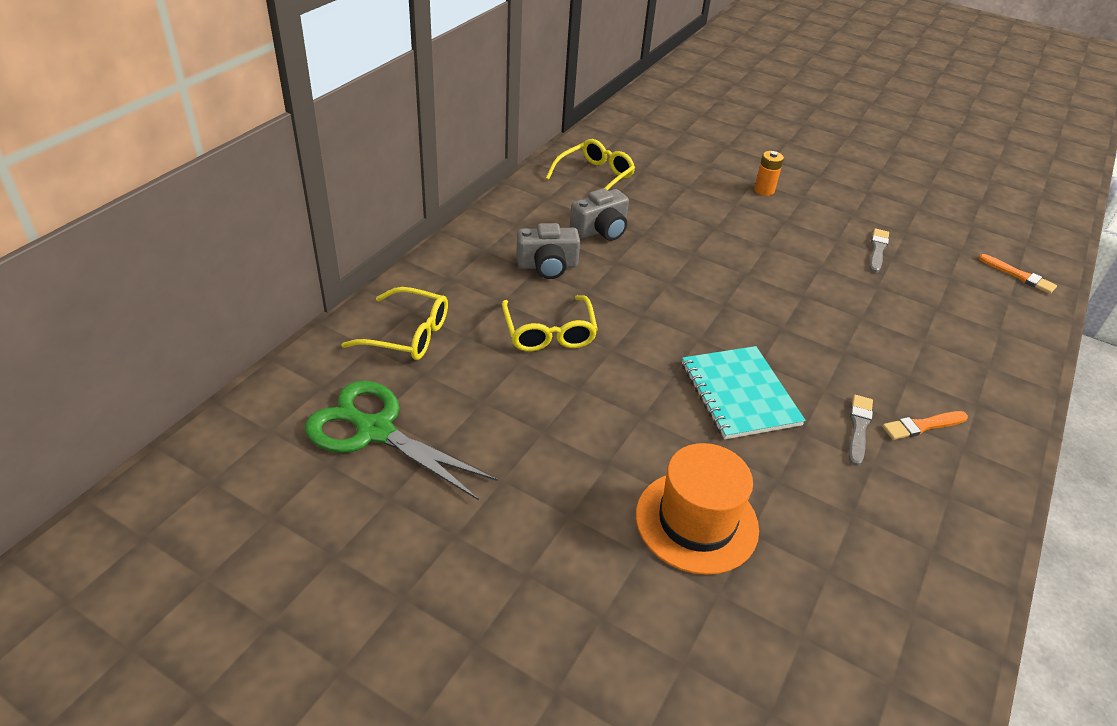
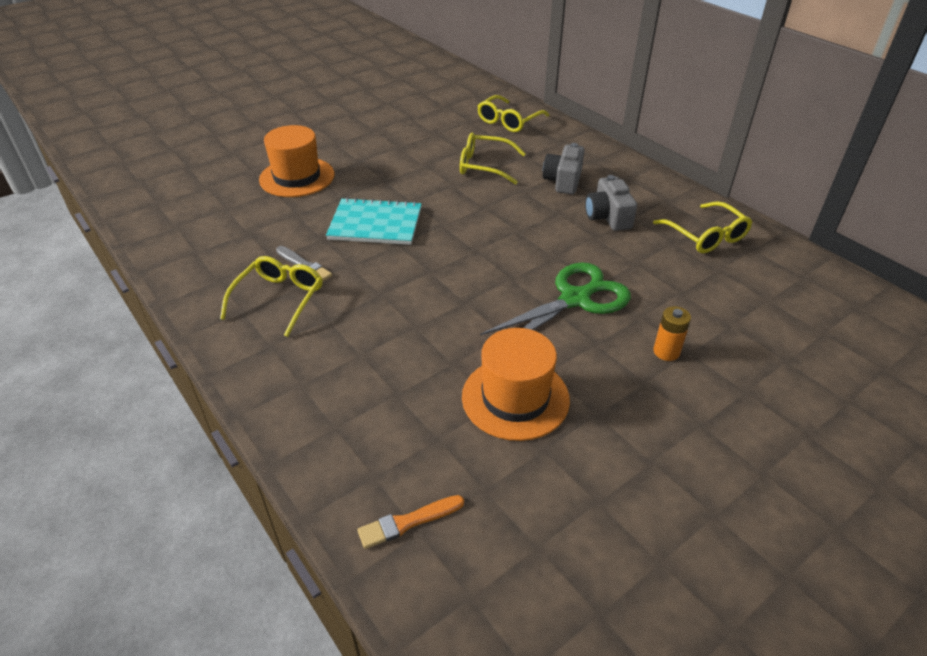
camera: 115 degrees right, 0 degrees up
(375, 431) = (434, 104): green scissors -> green scissors (575, 299)
(877, 250) = (515, 398): grey brush -> orange hat
(922, 426) = (279, 299): orange brush -> yellow glasses

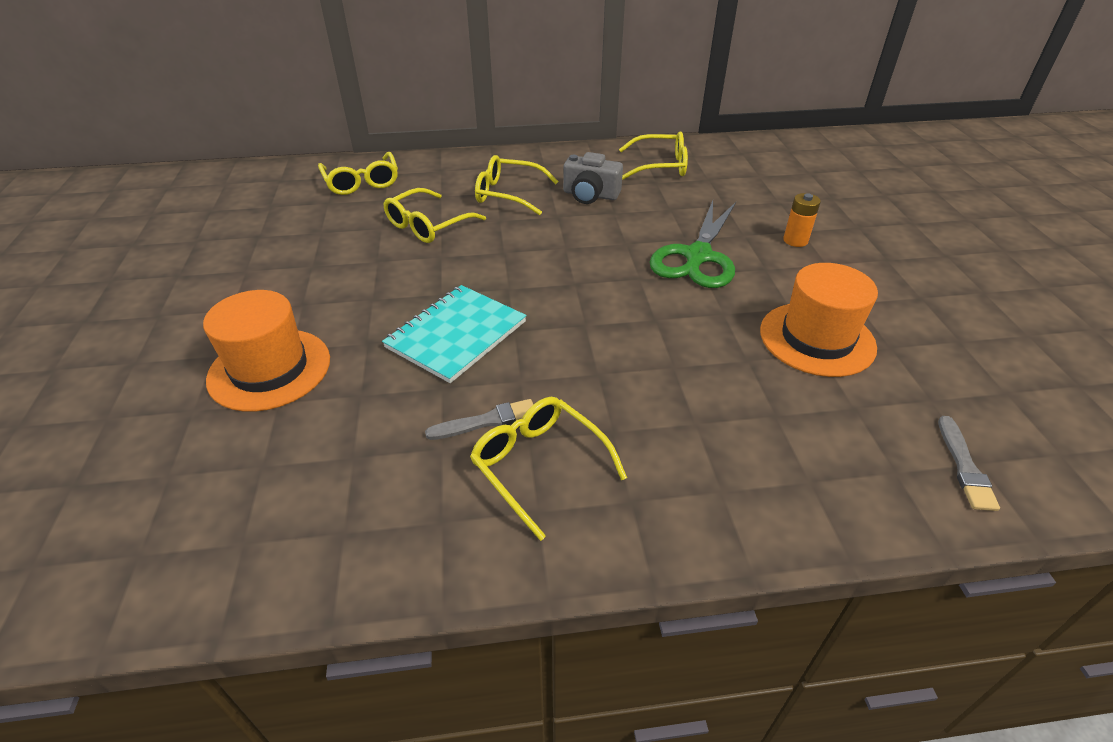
camera: 60 degrees left, 0 degrees up
(408, 522) = (964, 466): orange brush -> grey brush
(563, 181) = (509, 194): grey camera -> yellow glasses
(575, 299) = (697, 256): green scissors -> green scissors turned 150 degrees counterclockwise

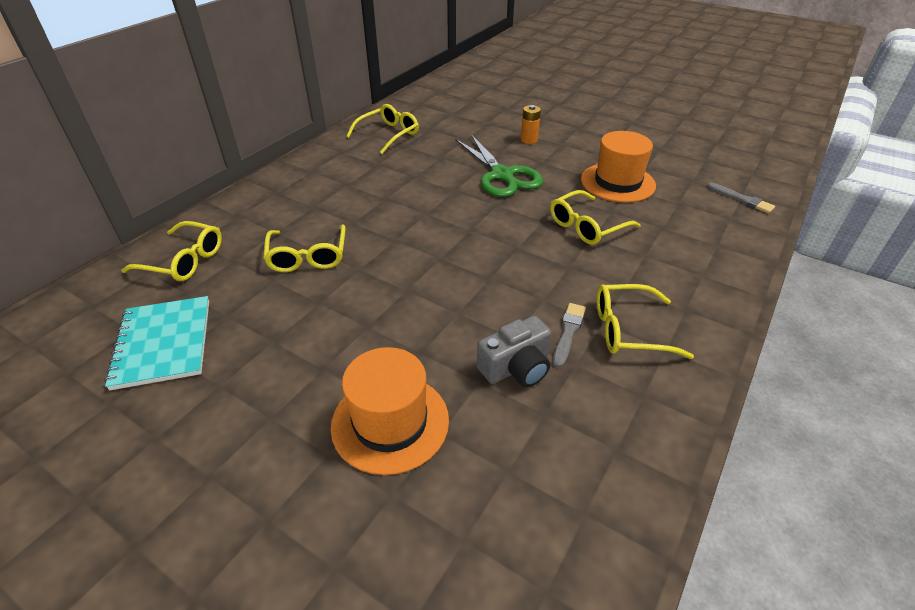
camera: 50 degrees left, 0 degrees up
(456, 334) = (463, 304): turquoise notebook -> turquoise notebook (163, 343)
(509, 194) = (325, 203): yellow glasses -> yellow glasses (587, 226)
(590, 195) = (380, 174): grey camera -> grey camera (516, 367)

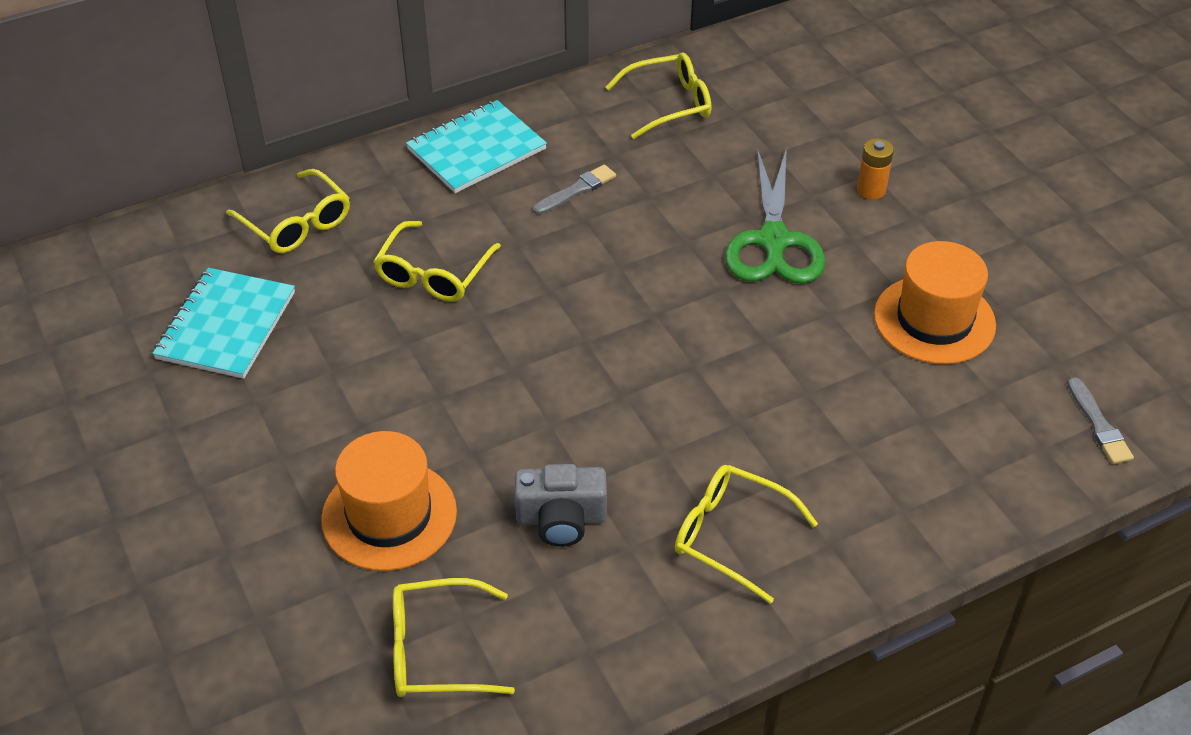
camera: 30 degrees right, 5 degrees up
(288, 185) = (476, 149): none -> turquoise notebook
(568, 332) = (655, 506): grey brush -> grey brush (576, 190)
(587, 226) = (818, 373): yellow glasses -> yellow glasses (437, 650)

